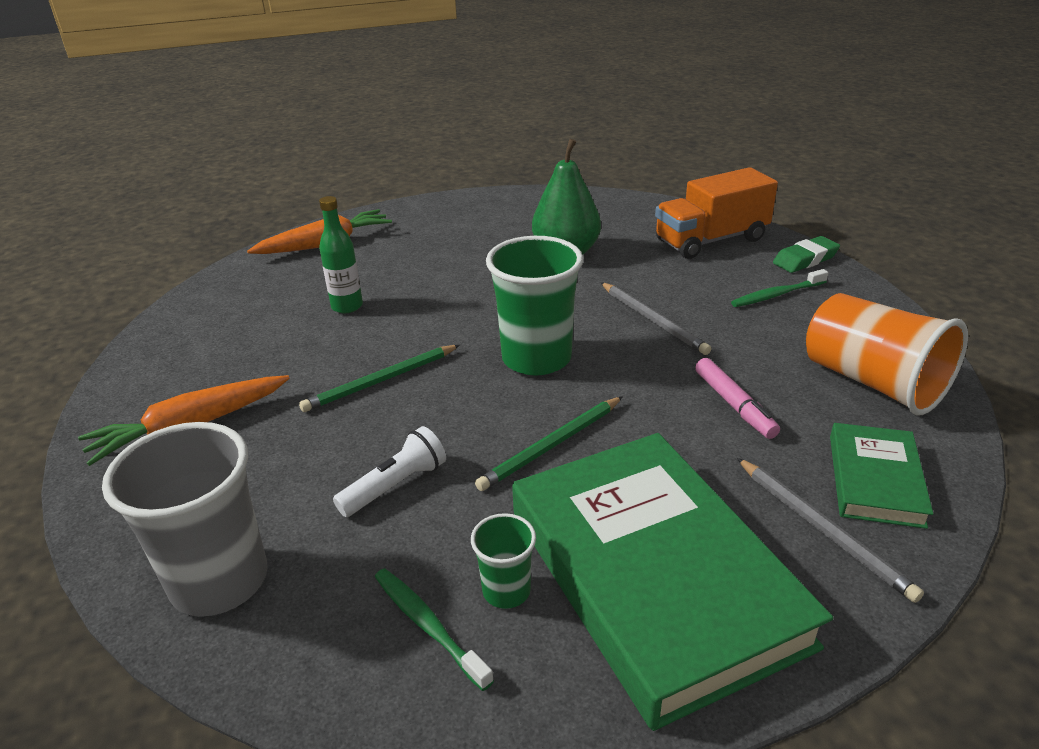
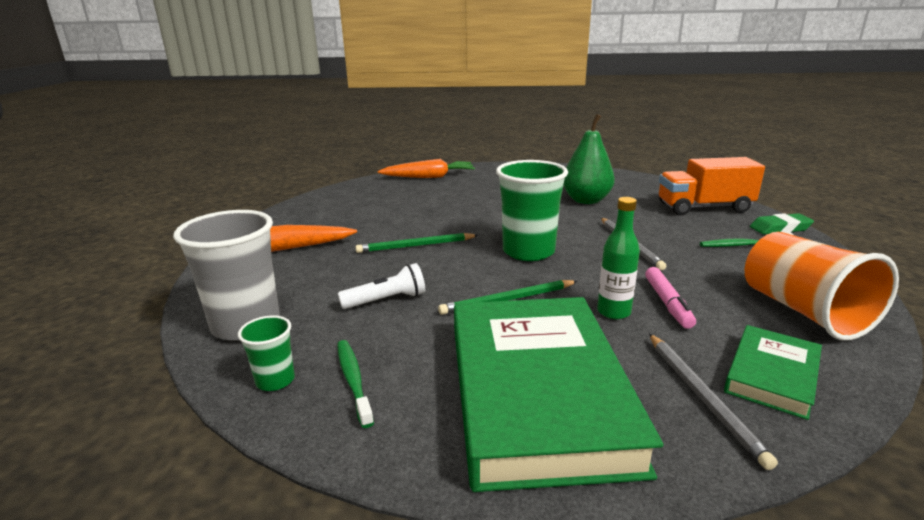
camera: 20 degrees right, 10 degrees down
(347, 306) = (420, 207): green bottle -> green bottle (613, 312)
(506, 591) = (420, 374): green cup -> green cup (275, 380)

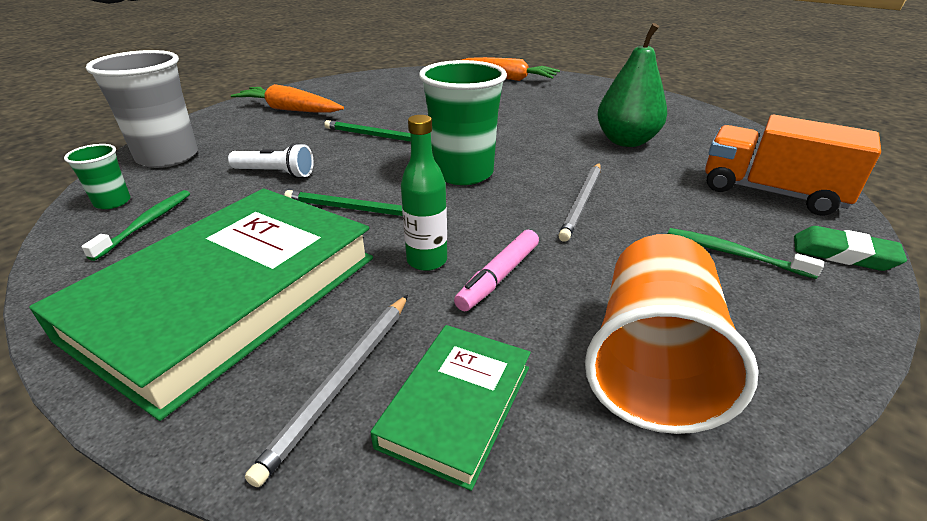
camera: 35 degrees right, 10 degrees up
(772, 375) = (456, 405): green book -> green book turned 45 degrees counterclockwise

